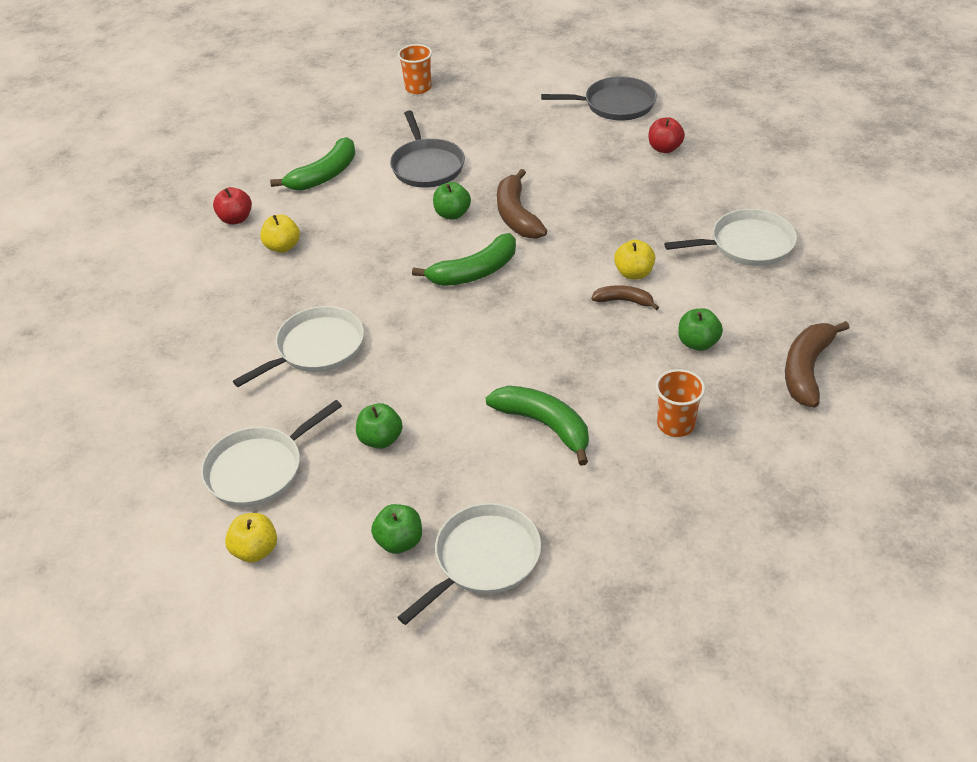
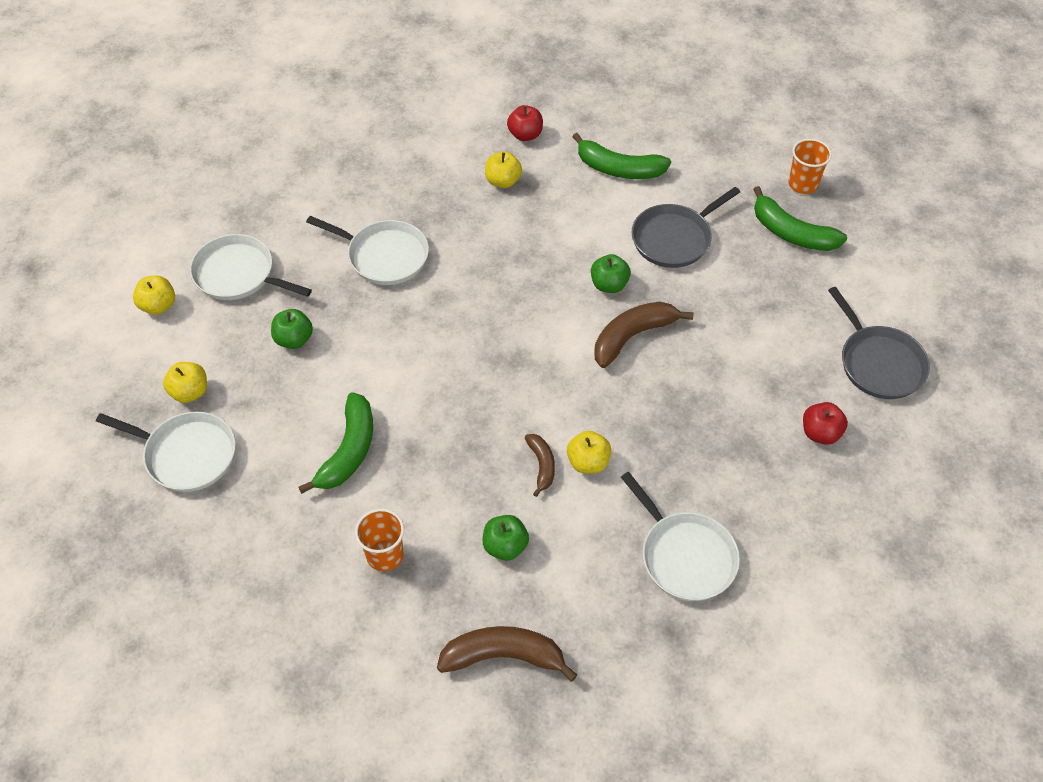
camera: 65 degrees right, 10 degrees up
(399, 541) = (190, 392): green apple -> yellow apple
(474, 272) = (531, 331): green banana -> green banana (791, 233)

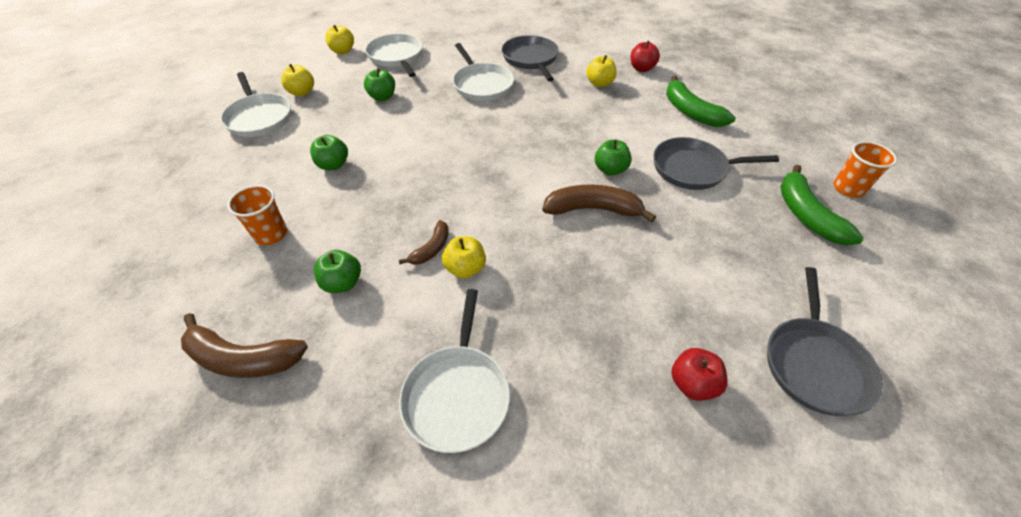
camera: 40 degrees right, 5 degrees down
(349, 451) = (333, 165): green banana -> green apple
(397, 187) = (530, 59): none -> grey pan
(503, 656) = (242, 358): brown banana -> brown banana turned 150 degrees clockwise

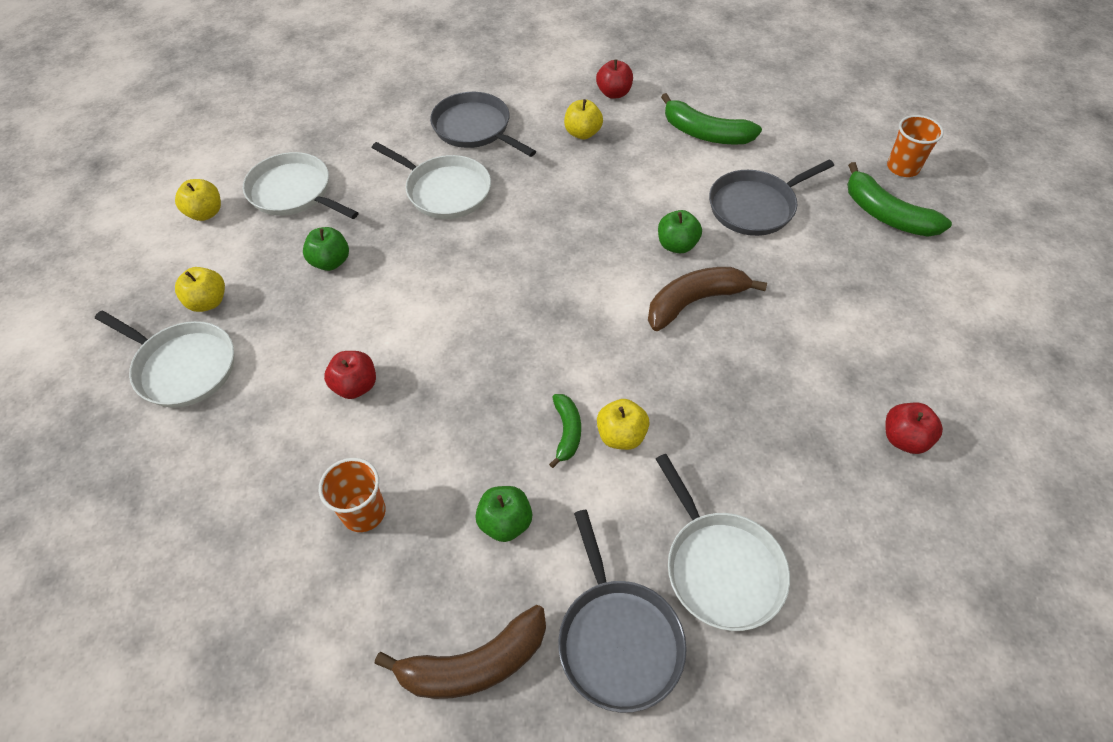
camera: 30 degrees left, 5 degrees up
(333, 165) = (355, 386): green apple -> red apple
(431, 249) = (567, 432): brown banana -> green banana
(814, 364) = (980, 366): grey pan -> grey pan (618, 639)

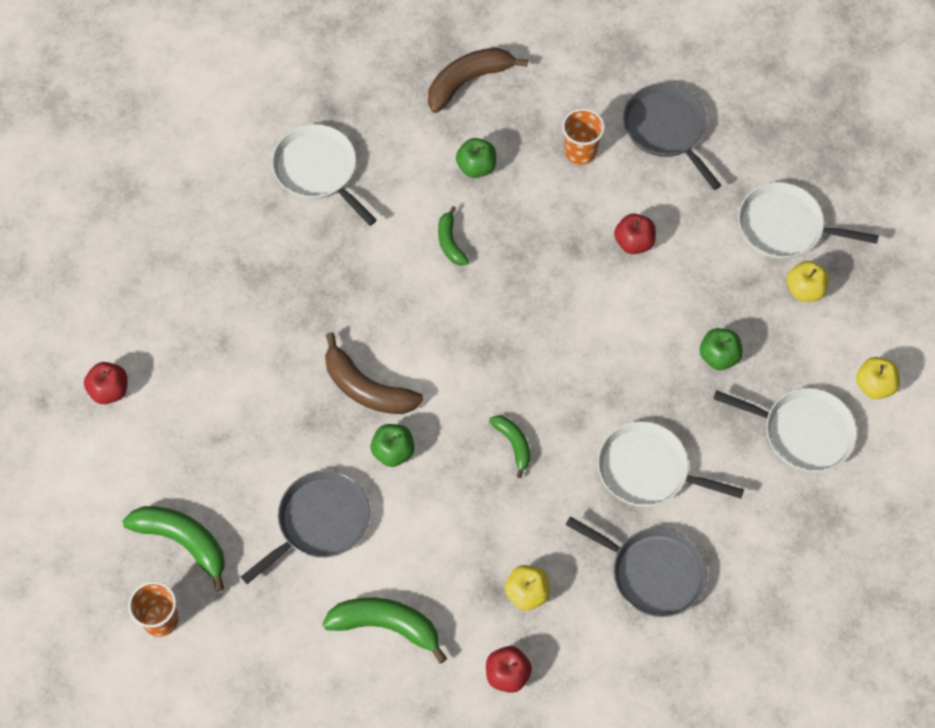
camera: 165 degrees right, 10 degrees up
(559, 230) = (513, 444): none -> green banana
(618, 639) = (380, 113): grey pan -> grey pan (666, 129)
(621, 435) = (407, 249): yellow apple -> none
(694, 302) = (366, 388): brown banana -> brown banana turned 75 degrees clockwise
(904, 438) = (183, 295): red apple -> red apple (109, 390)

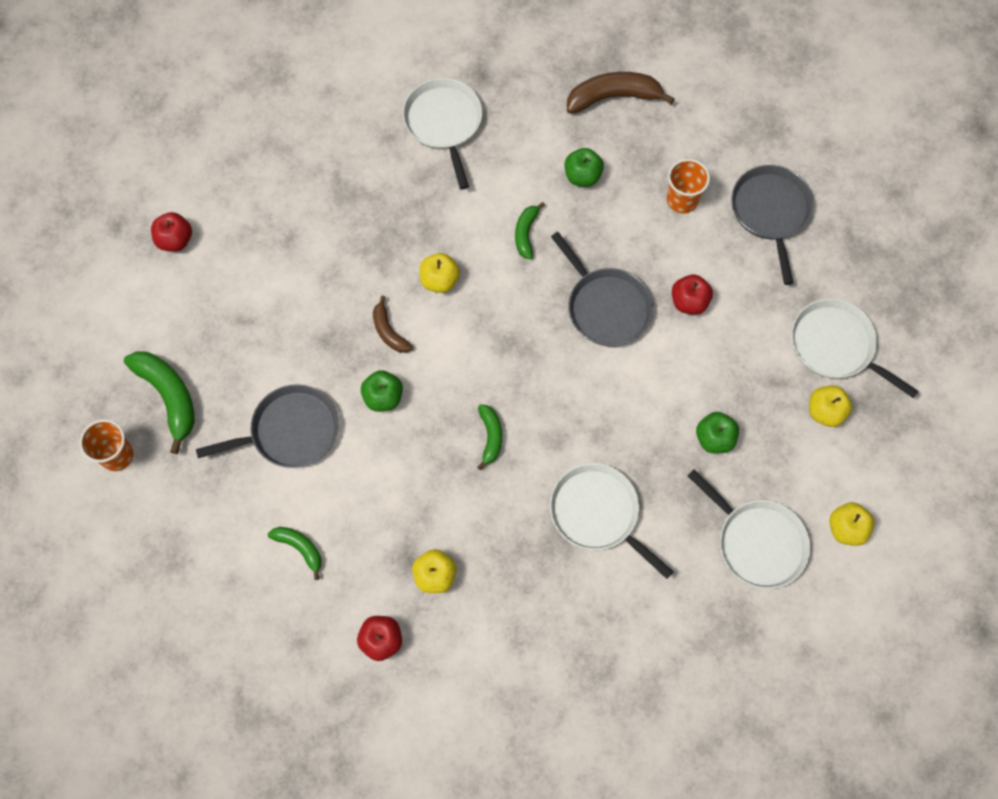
camera: 25 degrees right, 5 degrees up
(366, 388) = (389, 331): brown banana -> brown banana, size x0.57
(386, 625) = (300, 548): green banana -> green banana, size x0.57
(390, 320) = (439, 280): none -> yellow apple
(653, 572) = (555, 609): grey pan -> grey pan (606, 307)

